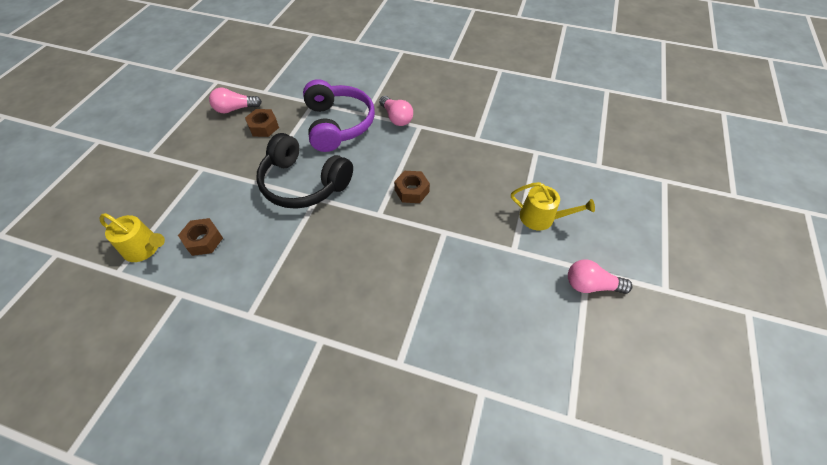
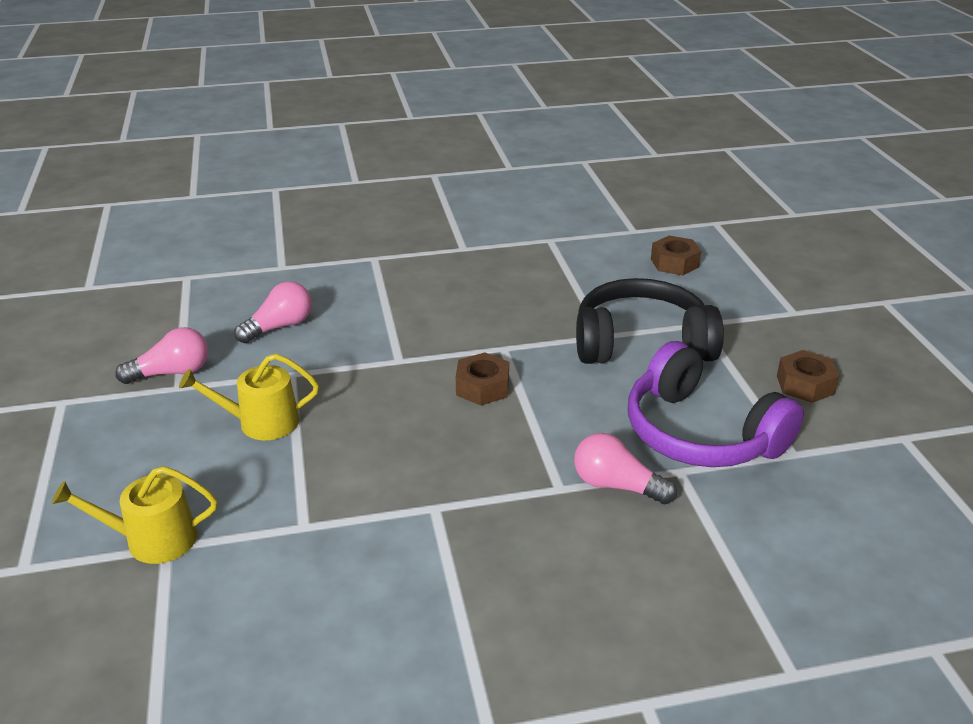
camera: 150 degrees right, 20 degrees down
(144, 248) = (721, 241): yellow watering can -> yellow watering can (152, 539)
(235, 109) = (892, 392): pink light bulb -> pink light bulb (279, 327)

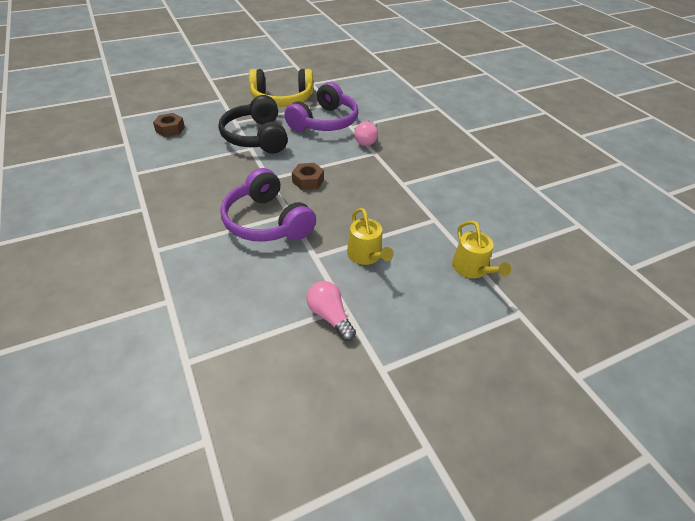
camera: 105 degrees left, 10 degrees up
(279, 327) = (261, 276): pink light bulb -> none
(389, 338) = (267, 221): none -> purple headphones
(805, 384) = (282, 99): brown nut -> yellow headphones

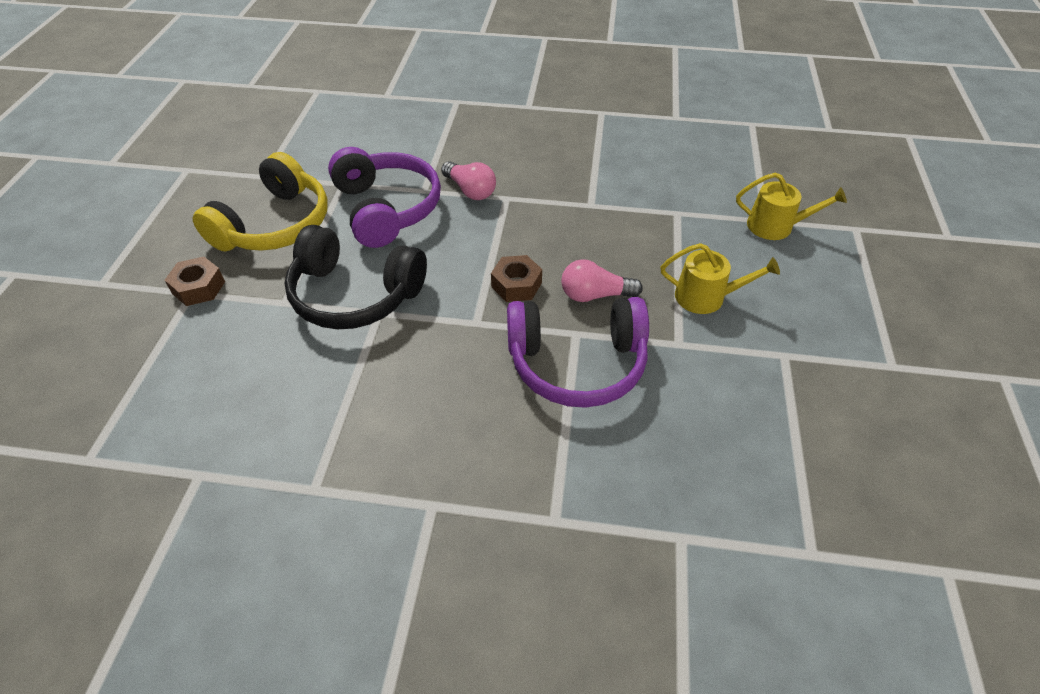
camera: 55 degrees left, 5 degrees up
(170, 129) = (218, 394): brown nut -> brown nut (198, 287)
(330, 316) = (794, 375): pink light bulb -> pink light bulb (595, 295)

